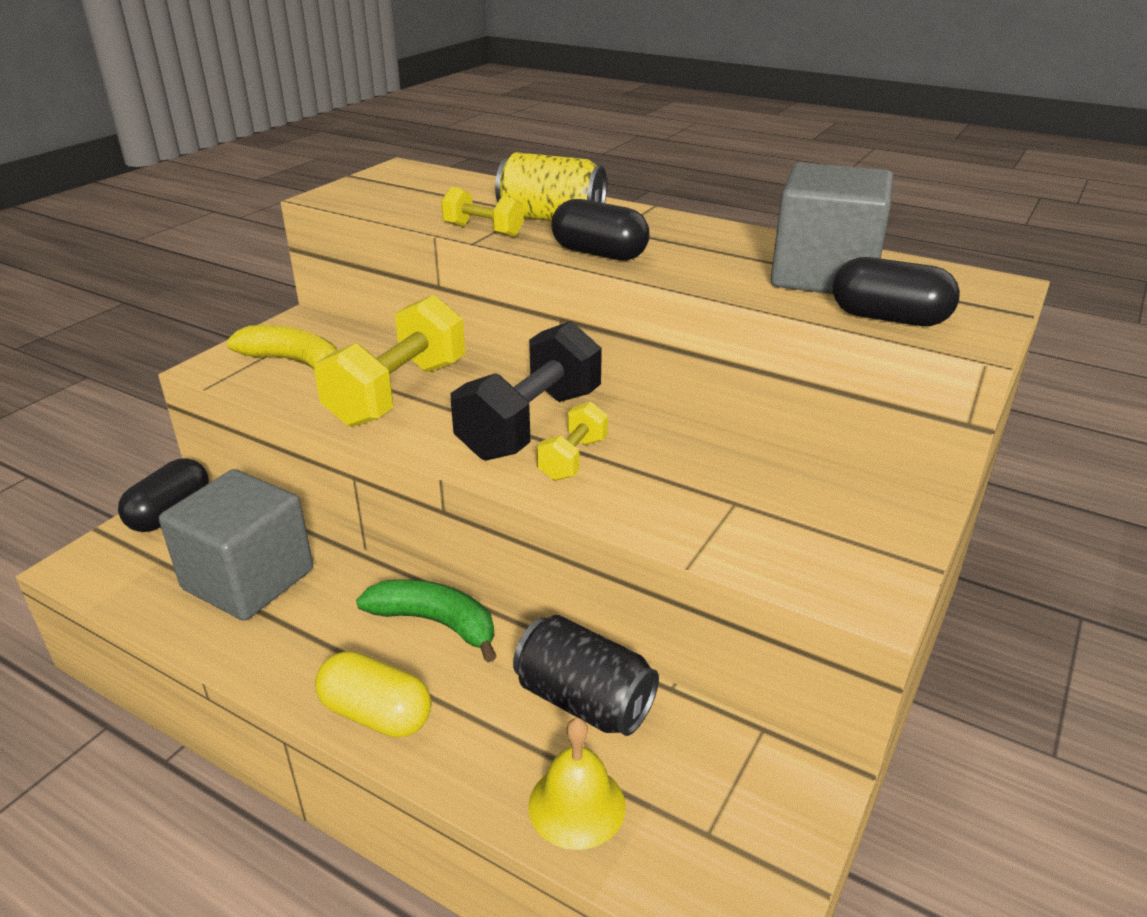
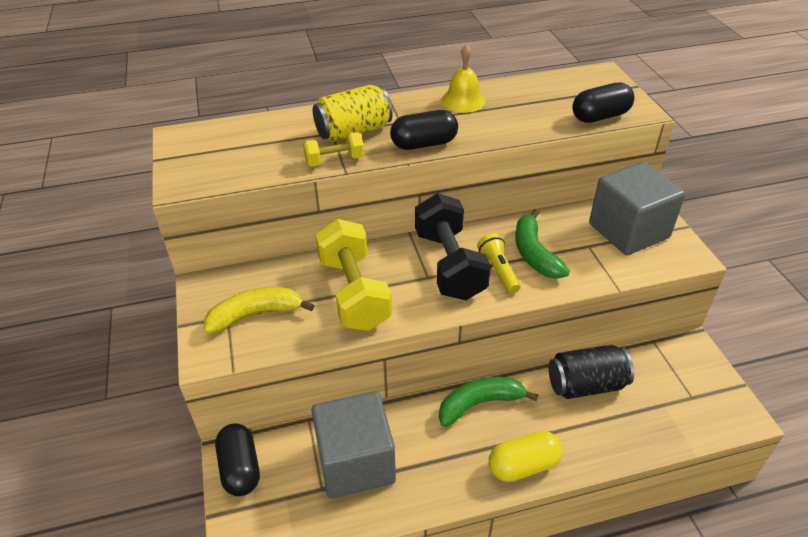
camera: 45 degrees left, 10 degrees up
(573, 459) = (498, 270): yellow dumbbell -> yellow flashlight
(577, 805) = (644, 428): yellow bell -> yellow bell (463, 100)
(647, 469) = (534, 253): none -> green banana
(824, 275) = (538, 104): grey cube -> grey cube (628, 231)

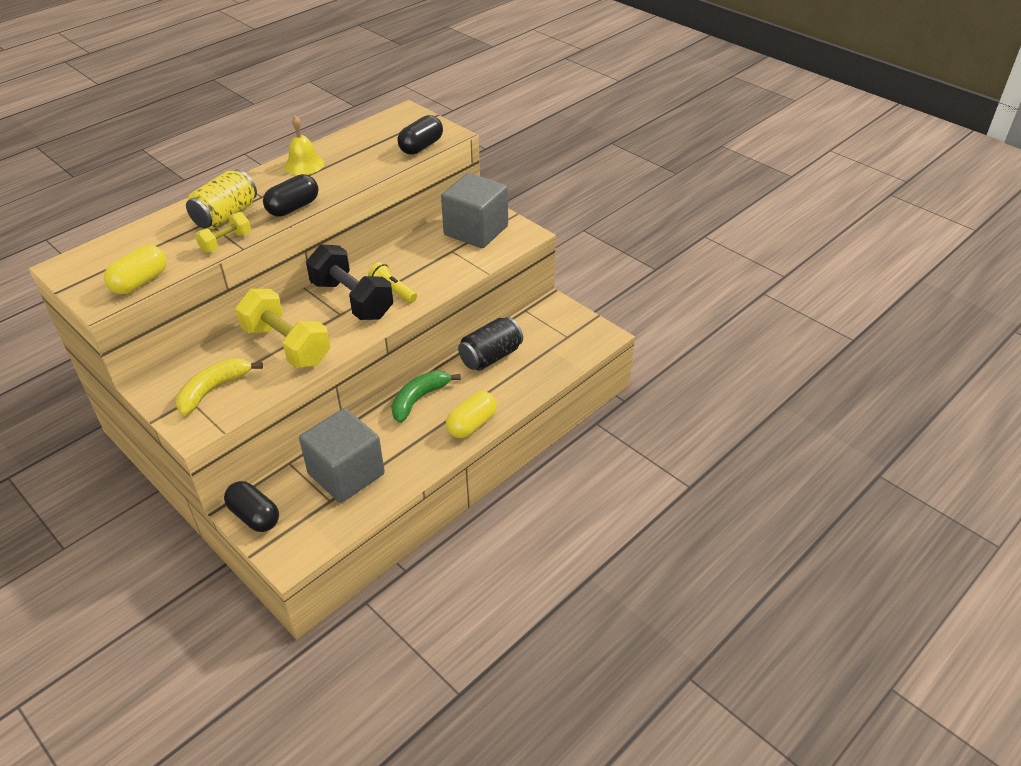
camera: 30 degrees left, 0 degrees up
(229, 176) = (140, 282): none -> yellow capsule
(534, 253) = (414, 270): green banana -> none

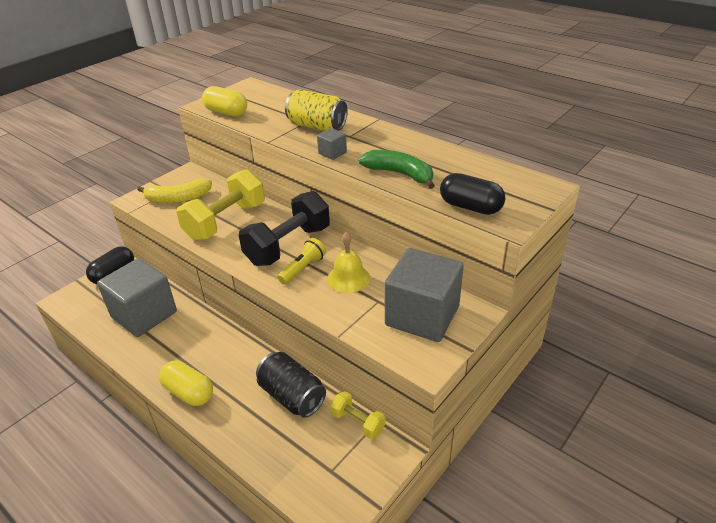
camera: 85 degrees right, 5 degrees down
(213, 390) = (178, 198): yellow banana -> yellow banana turned 135 degrees clockwise
(226, 242) = (277, 133): yellow dumbbell -> yellow dumbbell (357, 422)
(293, 207) = (332, 153): black capsule -> grey cube
(304, 164) = (409, 146): yellow bell -> yellow bell (348, 278)
(419, 399) = (230, 347): green banana -> green banana (400, 174)

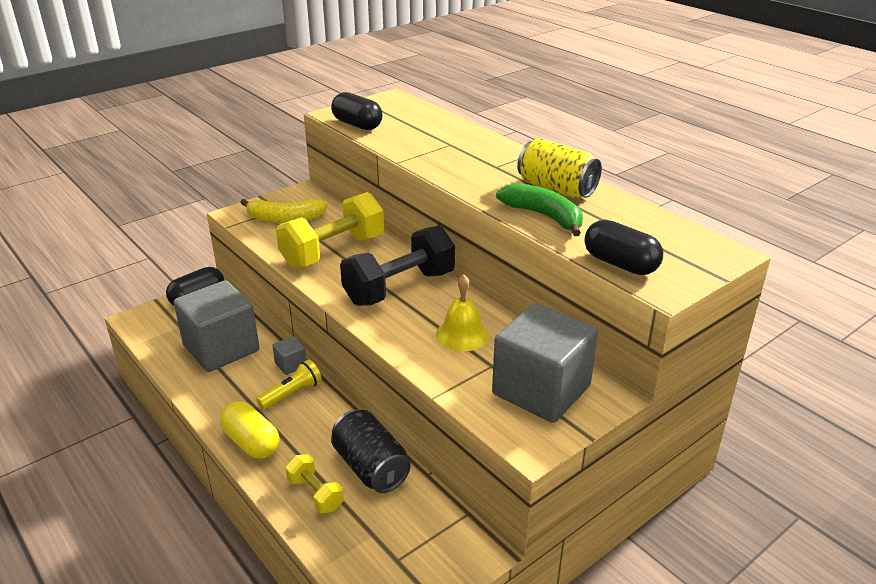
camera: 10 degrees right, 5 degrees down
(226, 112) = (357, 125): yellow capsule -> black capsule
(303, 268) = (410, 316): yellow flashlight -> yellow flashlight (292, 393)
(317, 126) = (459, 151): yellow can -> yellow can (556, 189)
(332, 153) = (469, 183): grey cube -> grey cube (291, 365)
(357, 422) = (442, 510): yellow dumbbell -> yellow dumbbell (315, 494)

